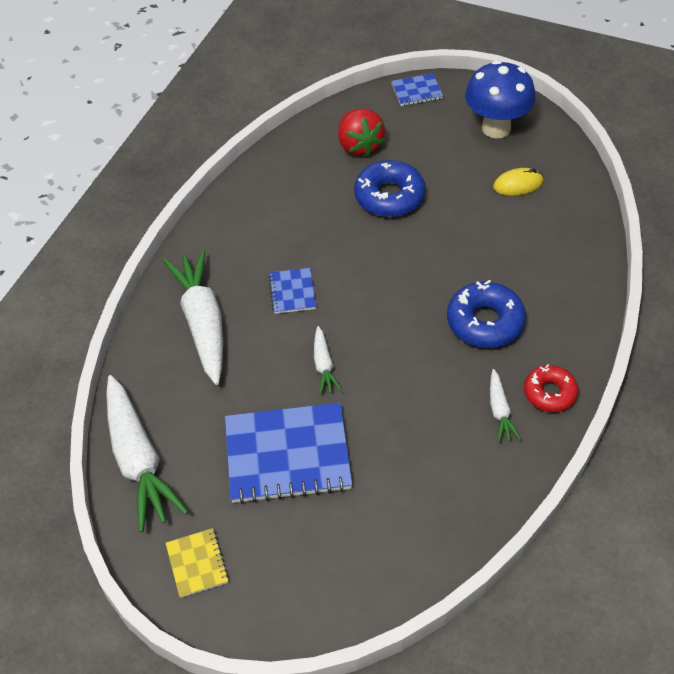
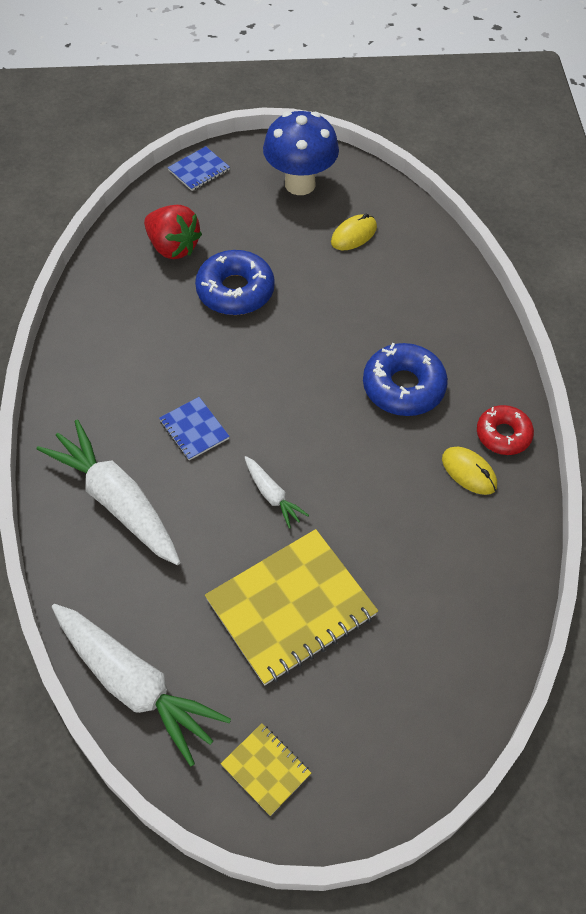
camera: 30 degrees left, 5 degrees up
(287, 455) = (291, 608): blue notebook -> yellow notebook
(499, 411) = (469, 472): white carrot -> yellow mouse

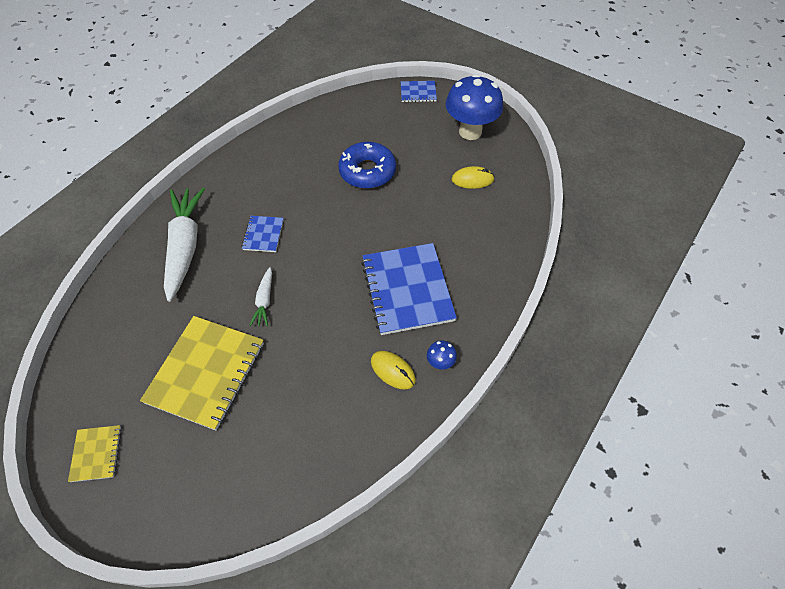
camera: 40 degrees right, 0 degrees up
(135, 685) = (89, 352): white carrot -> none
(173, 247) = (358, 127): red strawberry -> none
(291, 608) = (206, 373): yellow notebook -> yellow notebook turned 75 degrees counterclockwise
(403, 387) = (407, 290): blue donut -> blue notebook
(469, 472) = (393, 371): yellow mouse -> yellow mouse turned 45 degrees counterclockwise
(503, 435) = (440, 363): red donut -> blue mushroom

